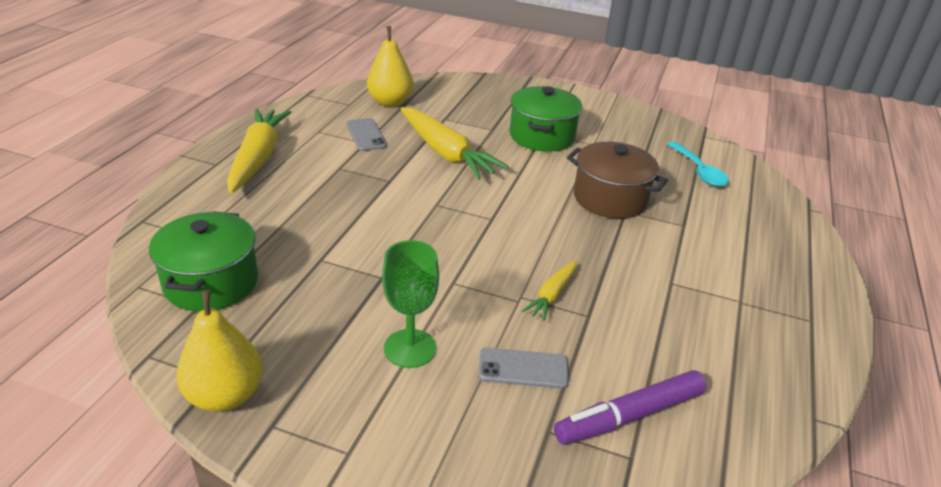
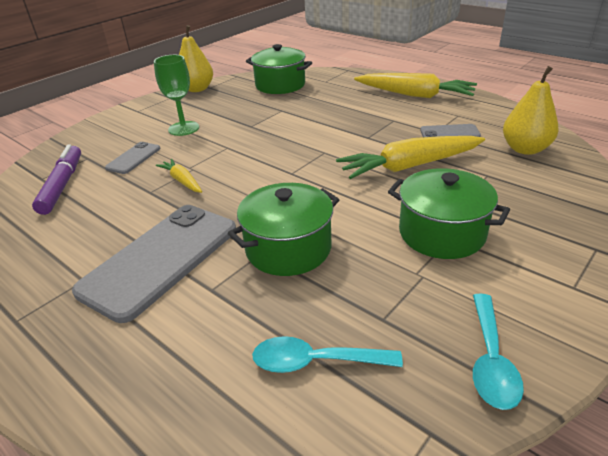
camera: 115 degrees right, 0 degrees up
(610, 198) = (288, 248): brown pot -> green pot
(645, 121) = (491, 360): none -> turquoise spoon
(678, 263) = (161, 259): none -> grey phone

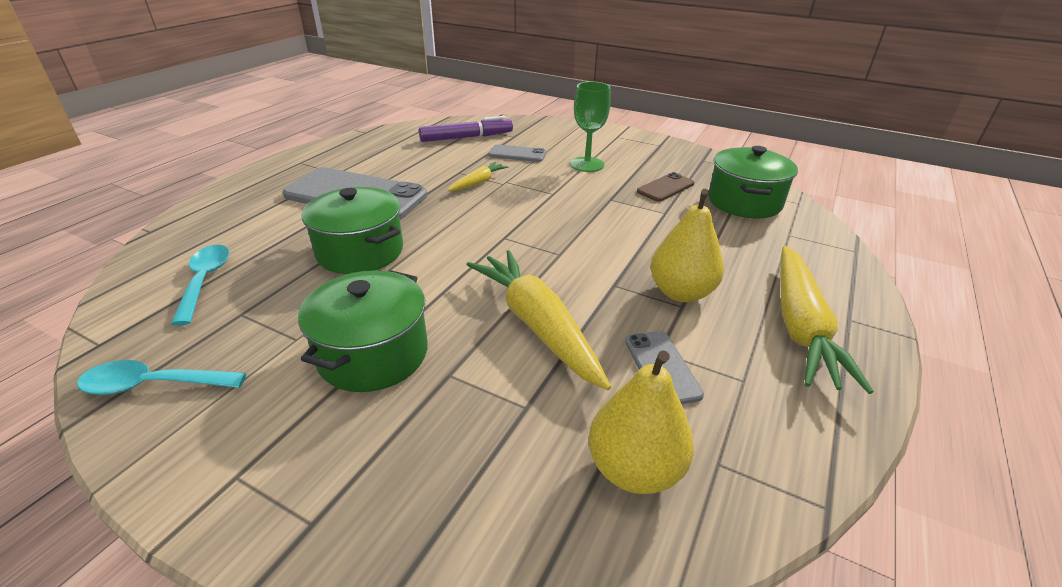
camera: 75 degrees right, 0 degrees up
(197, 89) = (691, 154): yellow pear -> yellow pear (681, 292)
(245, 105) = (665, 188): none -> brown phone

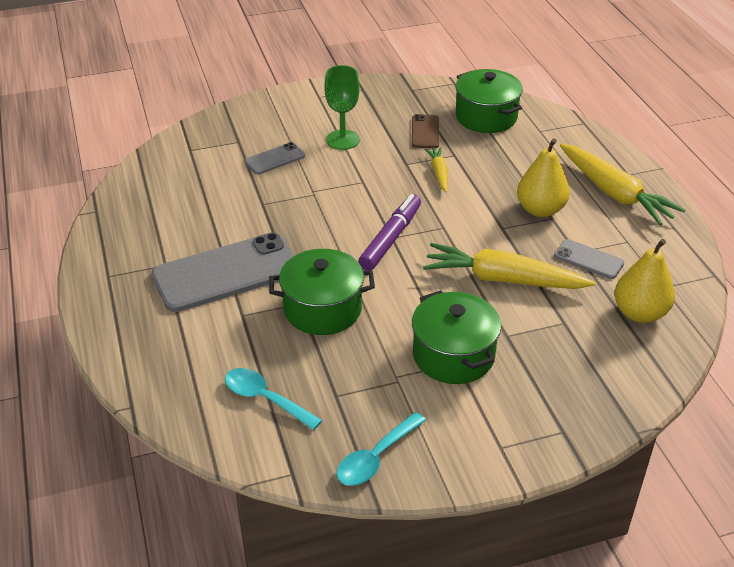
camera: 45 degrees left, 5 degrees up
(466, 137) = (201, 165): purple marker -> purple marker (390, 238)
(478, 182) = (295, 204): yellow carrot -> yellow carrot (439, 173)

